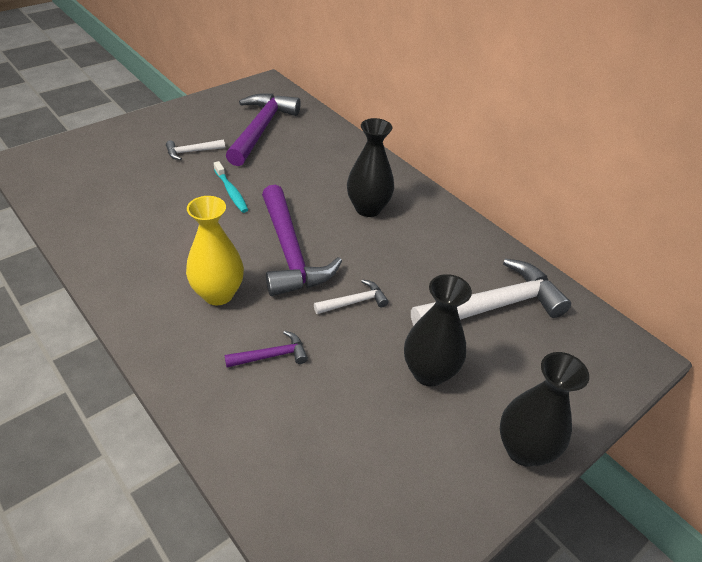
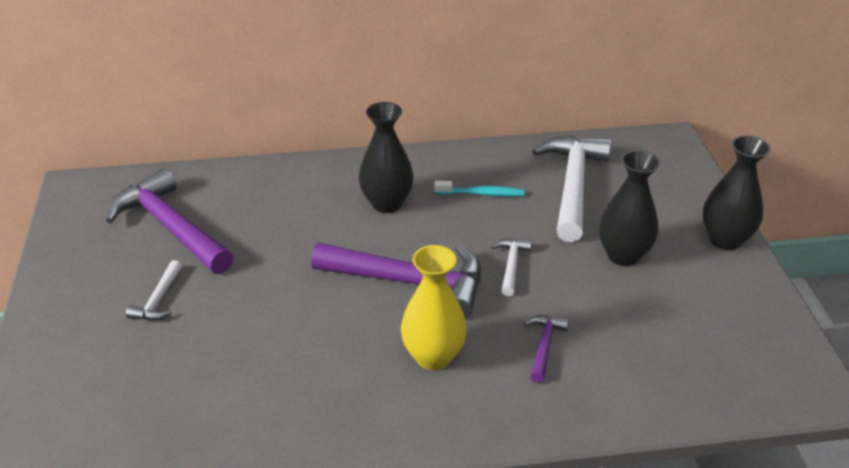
camera: 55 degrees left, 5 degrees down
(231, 192) = (270, 292): turquoise toothbrush -> turquoise toothbrush (482, 194)

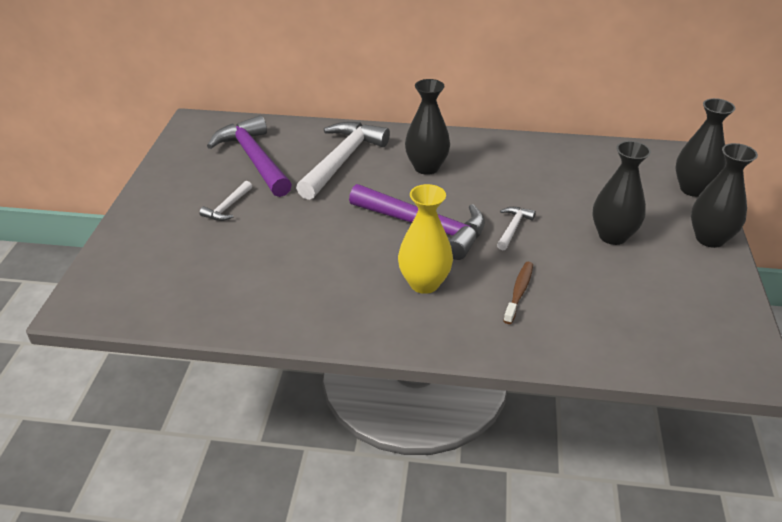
camera: 15 degrees right, 0 degrees up
(482, 194) = (507, 172): turquoise toothbrush -> none
(544, 346) = (519, 292): purple hammer -> brown toothbrush
(572, 185) = (587, 177): white hammer -> white hammer (342, 160)
(689, 182) = (693, 189): none -> black vase

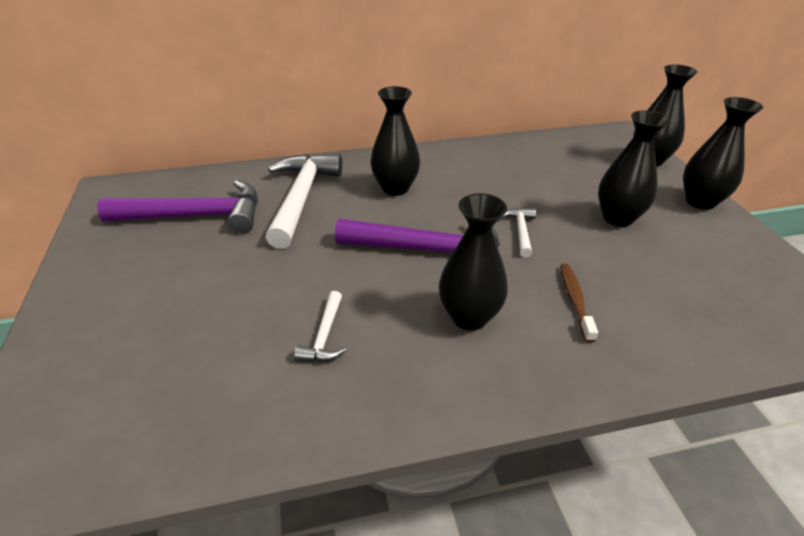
camera: 20 degrees left, 0 degrees up
(227, 207) = (185, 280): white hammer -> white hammer (324, 336)
(254, 159) = (197, 216): purple hammer -> purple hammer turned 135 degrees clockwise
(424, 283) = (469, 317): yellow vase -> black vase

